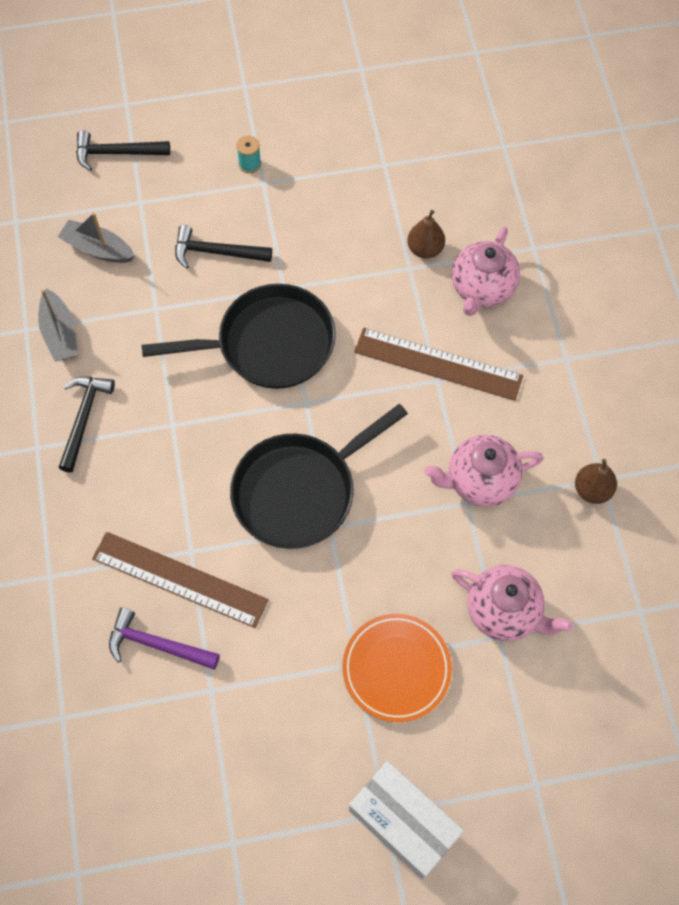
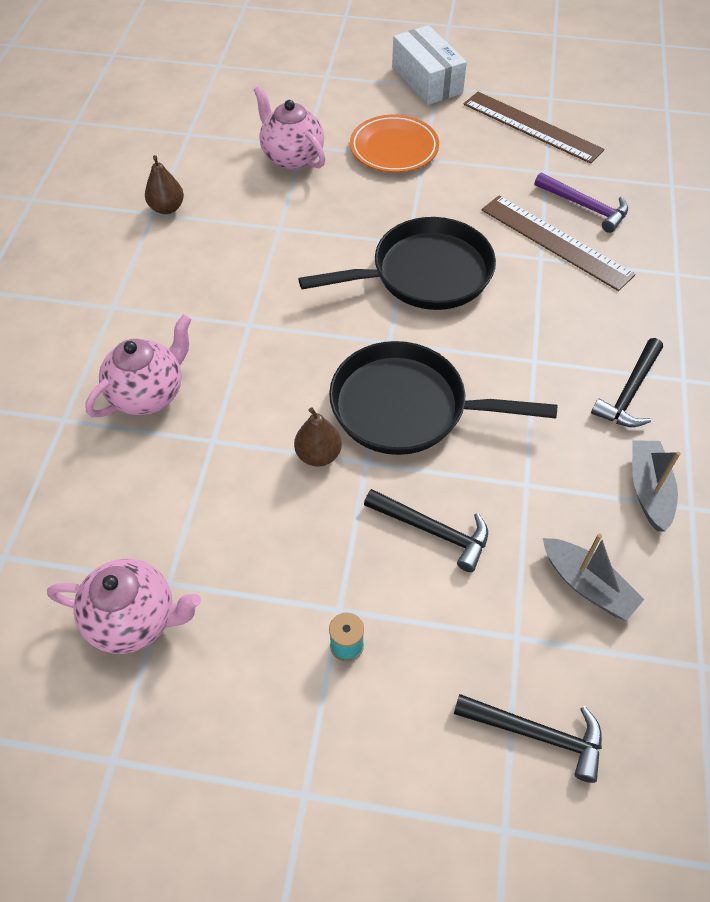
camera: 160 degrees left, 10 degrees down
(425, 249) = (183, 456): brown pear -> brown pear (318, 455)
(438, 364) = (239, 338): brown ruler -> brown ruler (531, 127)
(480, 481) = (258, 238): pink teapot -> pink teapot (135, 619)

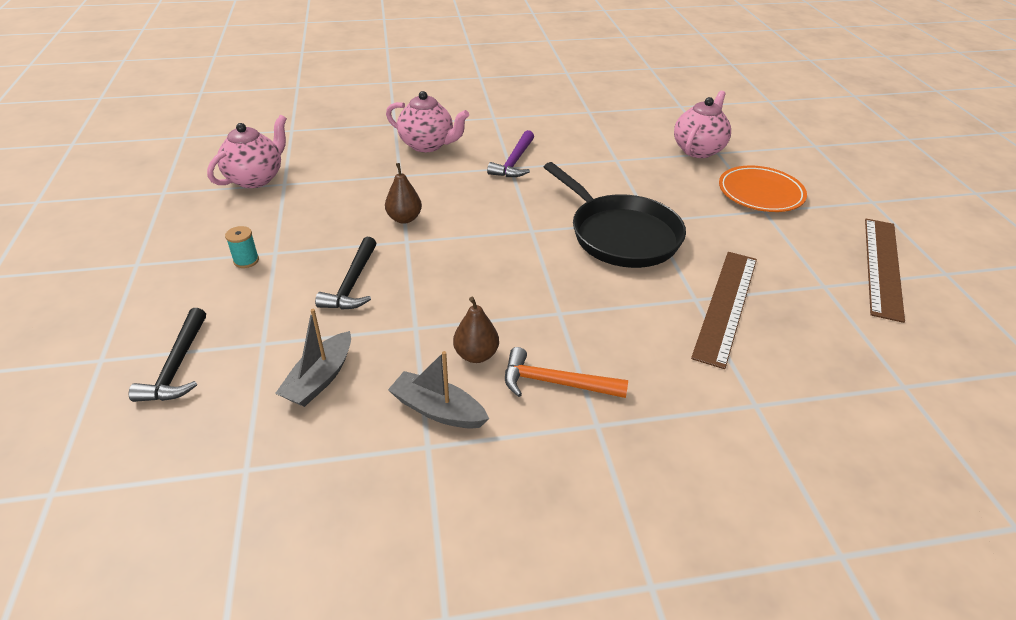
camera: 70 degrees right, 15 degrees down
(135, 619) = (256, 178): pink teapot -> pink teapot turned 135 degrees counterclockwise
(167, 208) = (597, 115): brown pear -> brown pear (476, 355)
(406, 407) = (468, 250): black pan -> none
(427, 80) = (874, 194): white box -> none
(585, 207) = (797, 319): purple hammer -> purple hammer (514, 162)
(629, 392) = (555, 382): black hammer -> orange hammer
(648, 490) = (438, 410): grey boat -> grey boat turned 135 degrees counterclockwise

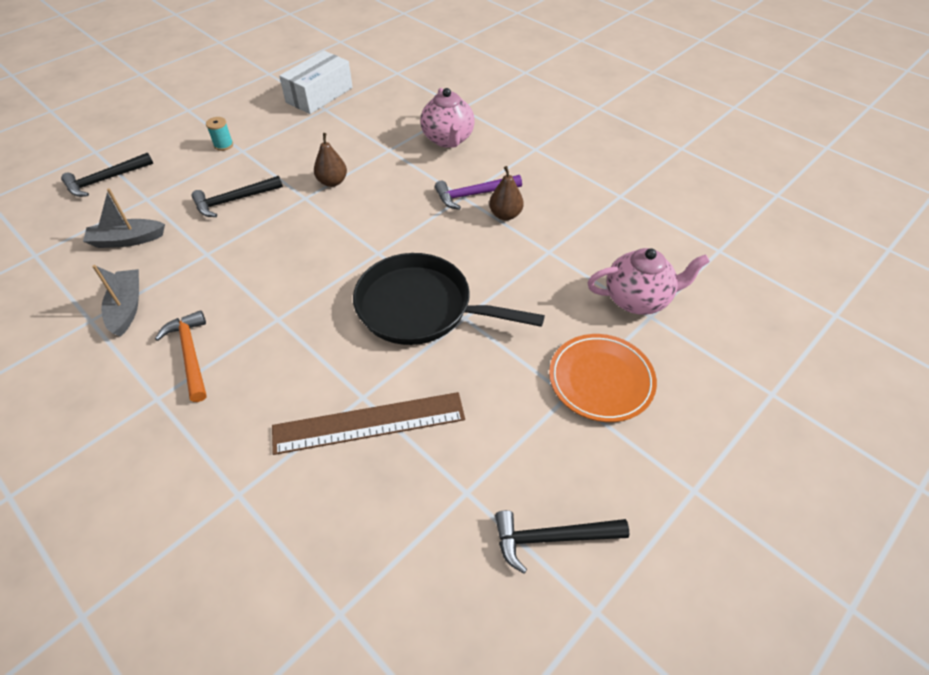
camera: 55 degrees right, 10 degrees up
(256, 178) = (319, 95): pink teapot -> white box
(476, 355) = (196, 298): brown pear -> brown pear (505, 215)
(620, 235) = (421, 307): black pan -> black pan turned 90 degrees clockwise
(882, 266) = (551, 538): brown ruler -> black hammer

